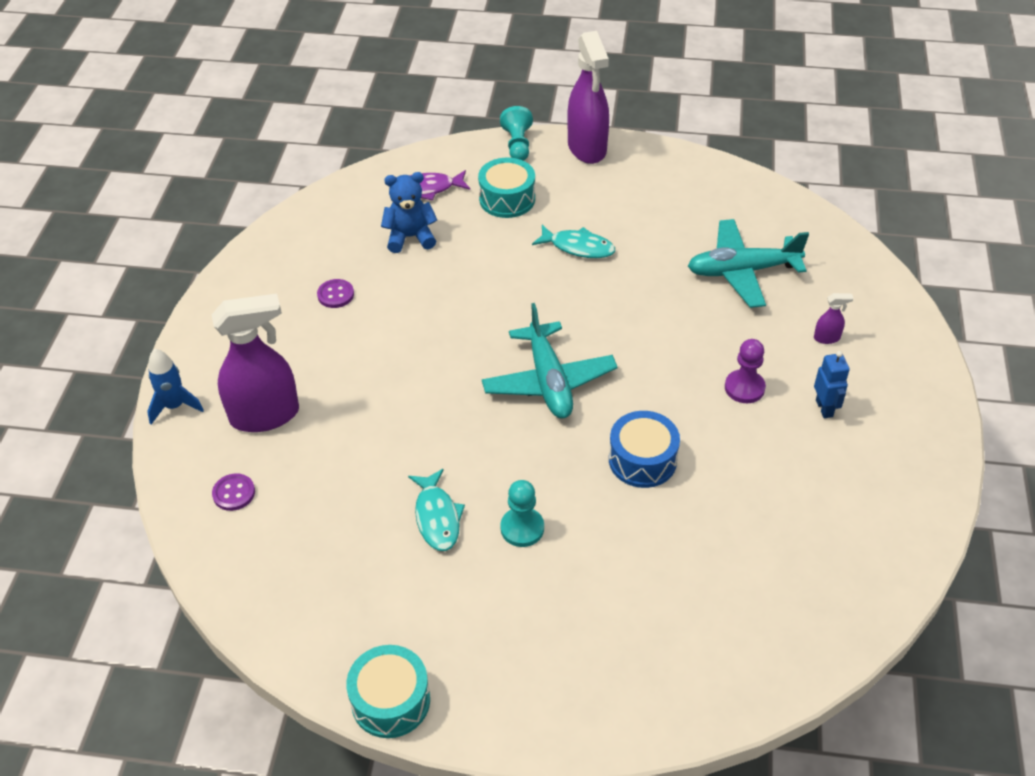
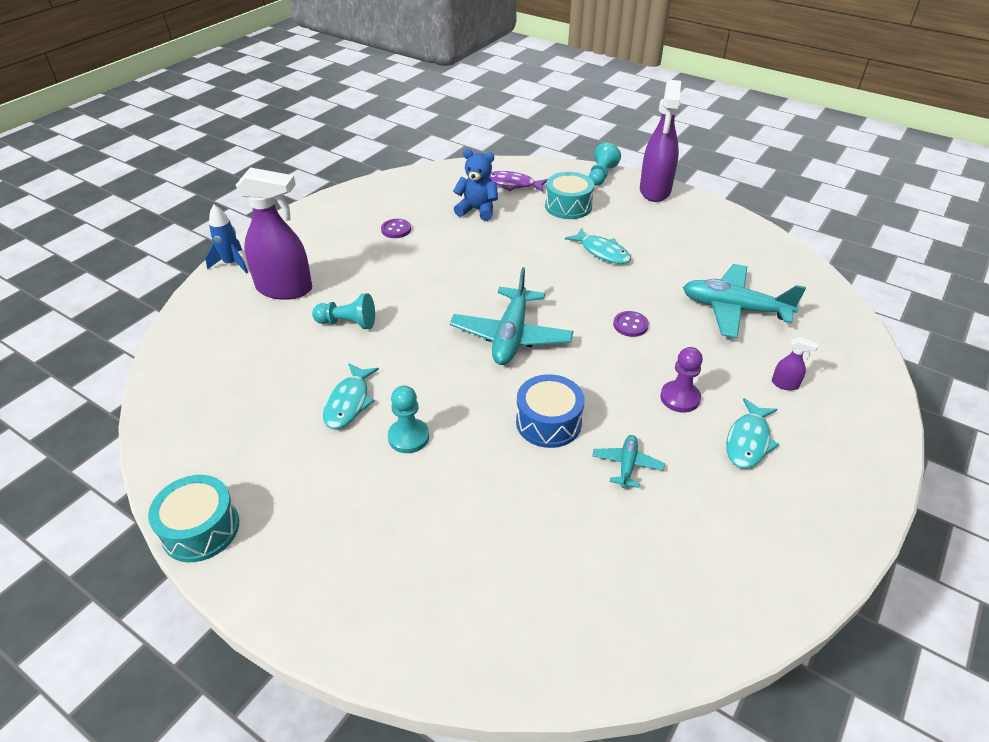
camera: 25 degrees right, 5 degrees down
(234, 493) = (220, 331): purple button -> purple button (630, 325)
(368, 430) = (348, 323): none -> turquoise pawn
(736, 474) = (627, 465): none -> turquoise plane
(824, 408) = (748, 441): blue robot -> turquoise fish

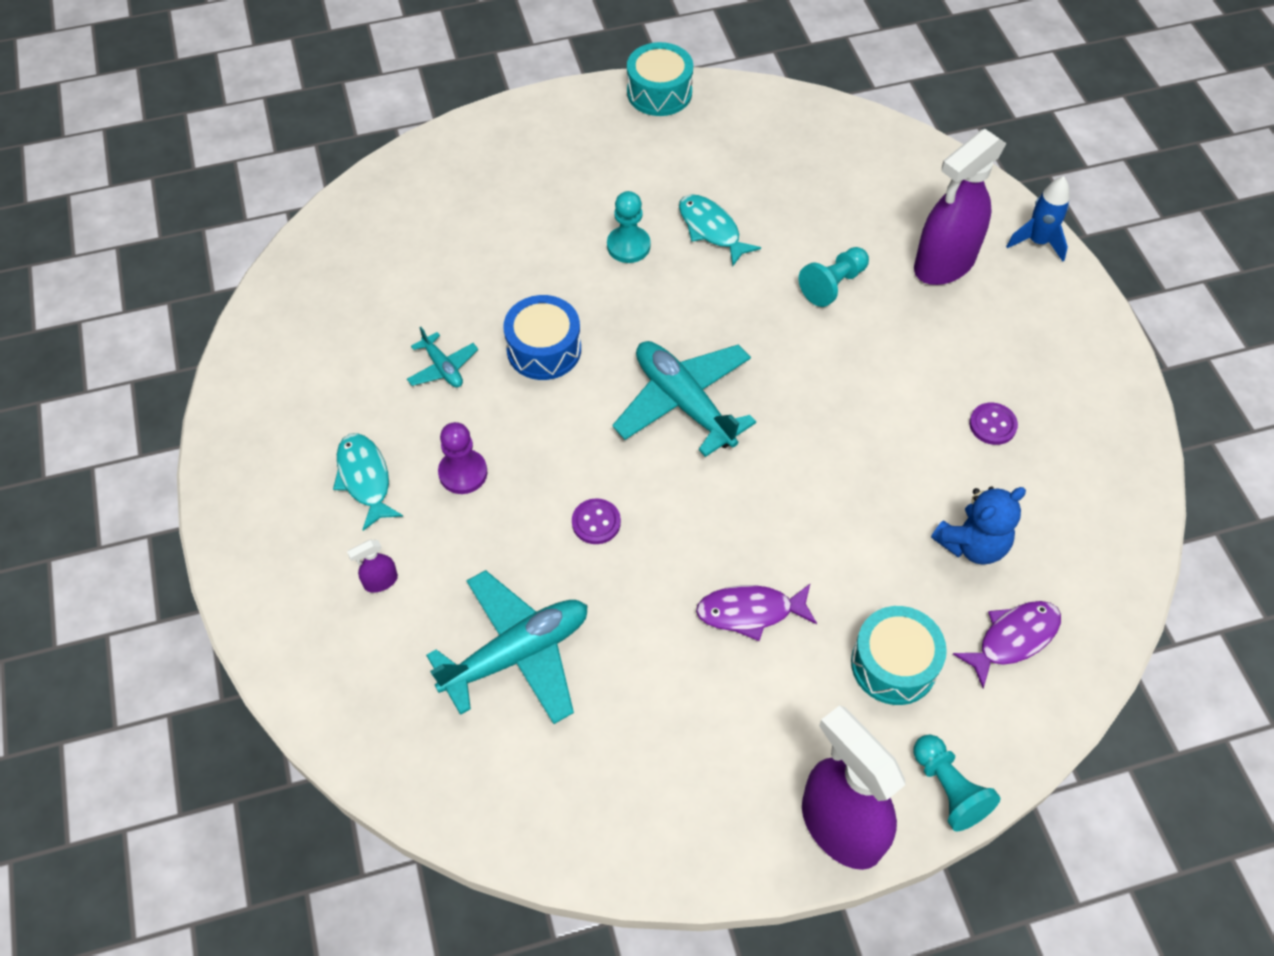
camera: 130 degrees right, 15 degrees up
(602, 252) = (750, 612): turquoise fish -> purple fish

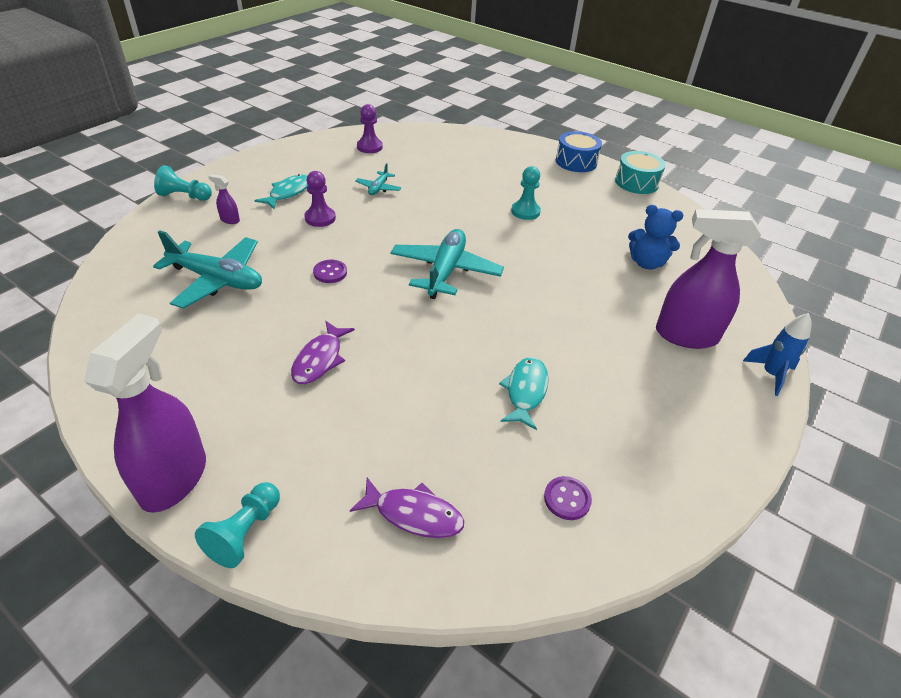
camera: 50 degrees right, 15 degrees down
(319, 316) = (369, 147): none -> purple pawn
(544, 349) = (425, 212): blue drum -> blue drum (576, 162)
(711, 229) = (575, 234): turquoise fish -> turquoise fish (525, 391)
(750, 612) = (320, 359): purple fish -> purple fish turned 120 degrees counterclockwise
(833, 285) = (602, 294): turquoise pawn -> turquoise pawn (185, 196)
(893, 664) = (334, 450): turquoise drum -> none
(972, 544) = (476, 450): blue teddy bear -> blue teddy bear (646, 263)
(992, 425) = (589, 417): purple button -> purple button (567, 499)

